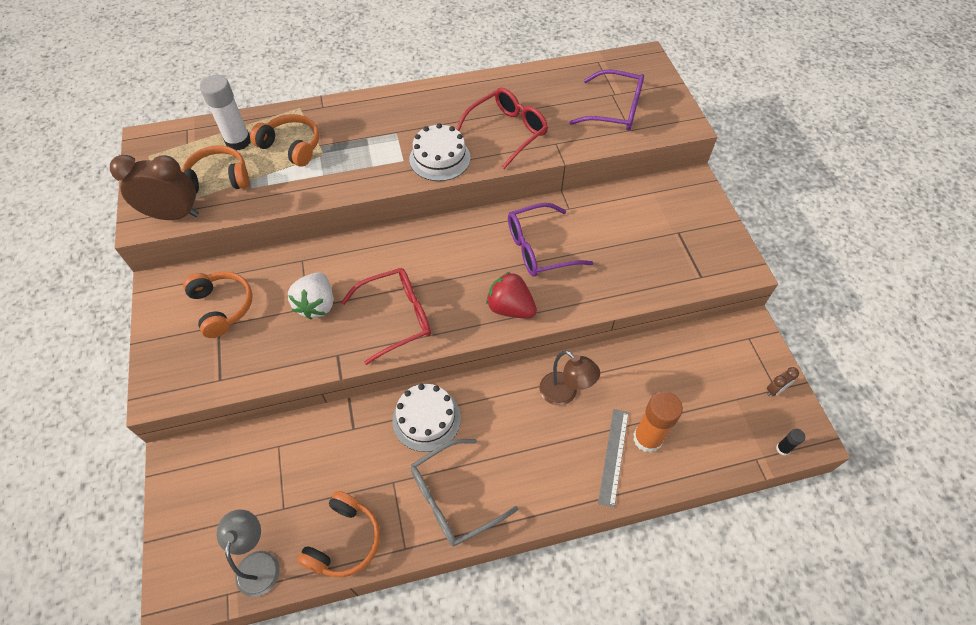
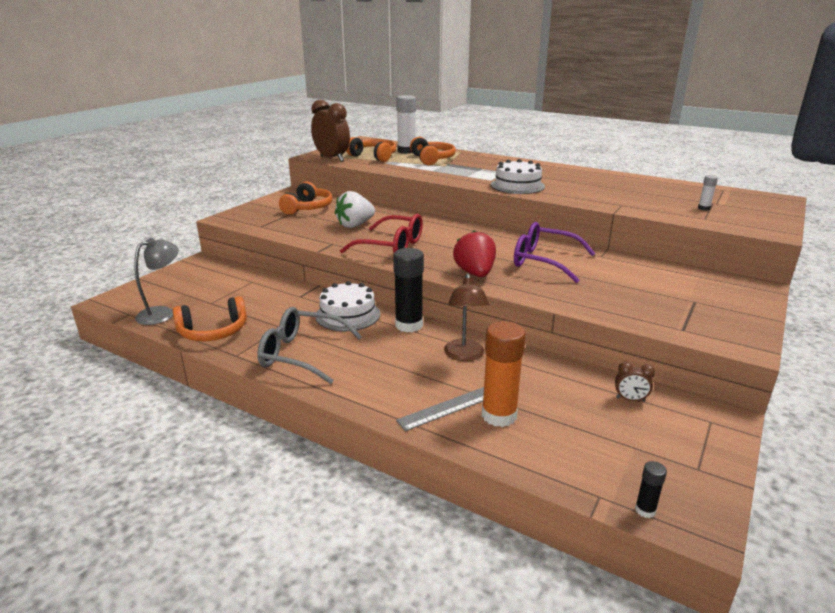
camera: 45 degrees right, 30 degrees down
(488, 391) = (409, 325): none -> black glue stick
(507, 131) = (588, 191): red glasses -> none
(615, 110) = (704, 208): purple glasses -> white glue stick
(775, 390) = (696, 468): brown clock -> brown clock (630, 399)

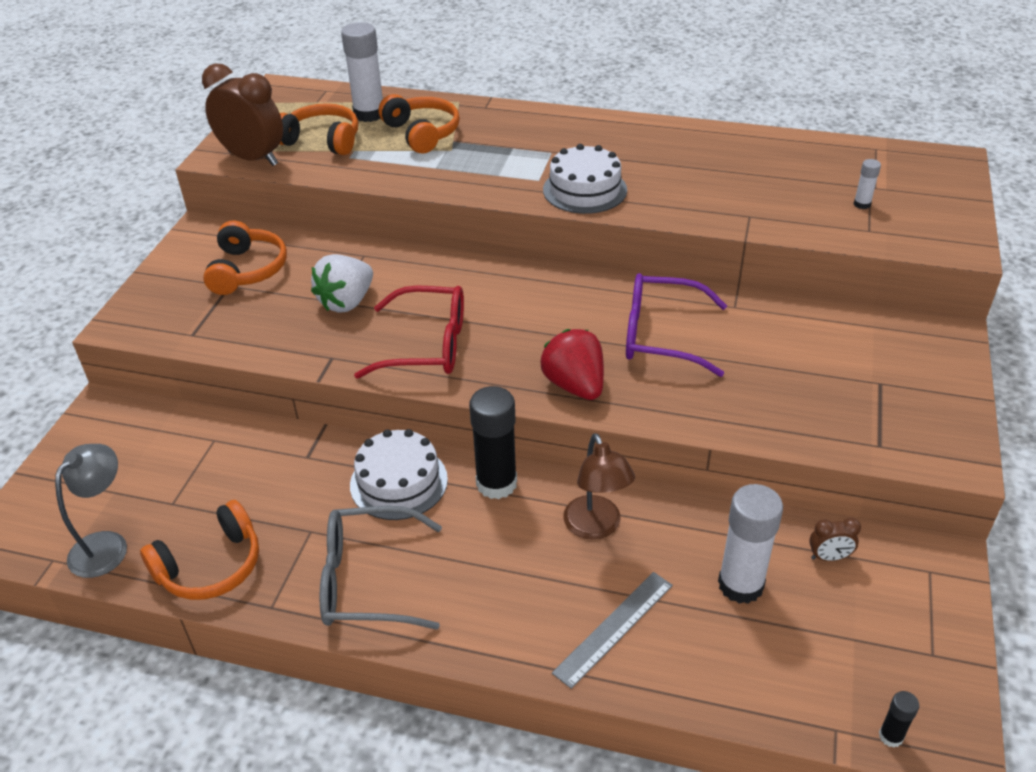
camera: 15 degrees left, 15 degrees up
(499, 415) = (679, 628): orange glue stick -> none
(555, 401) = (740, 585): none -> white glue stick

